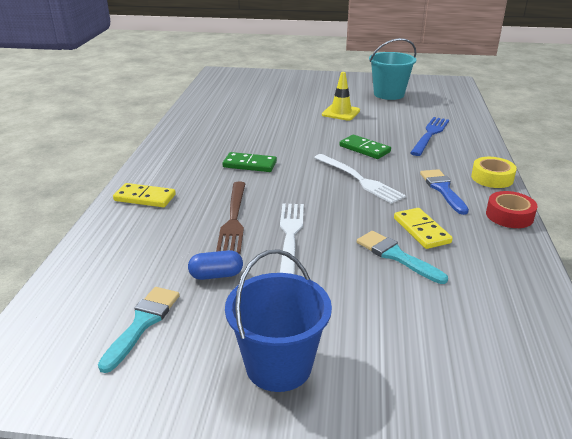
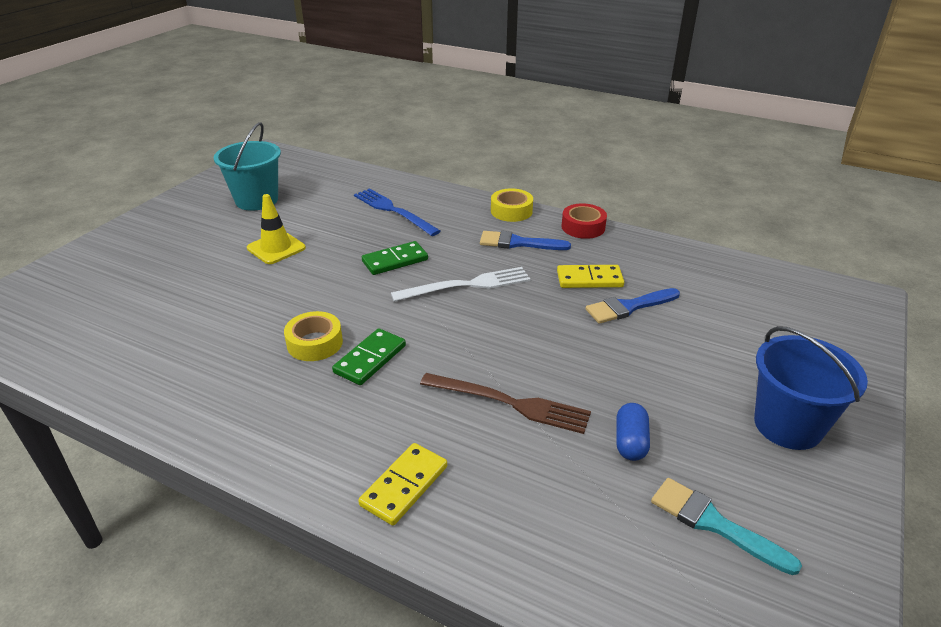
camera: 70 degrees left, 5 degrees up
(254, 146) = (315, 343): none -> yellow tape
(290, 237) = (569, 366): white fork -> none
(396, 256) = (628, 307): turquoise brush -> blue brush

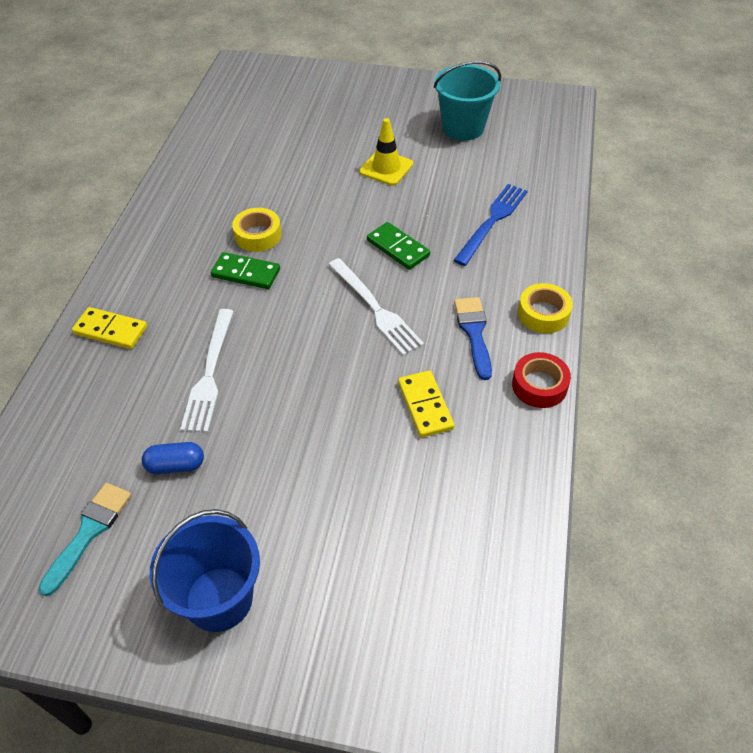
camera: 75 degrees right, 15 degrees up
(510, 403) = (209, 374): brown fork -> white fork
(628, 307) = (383, 446): blue brush -> none

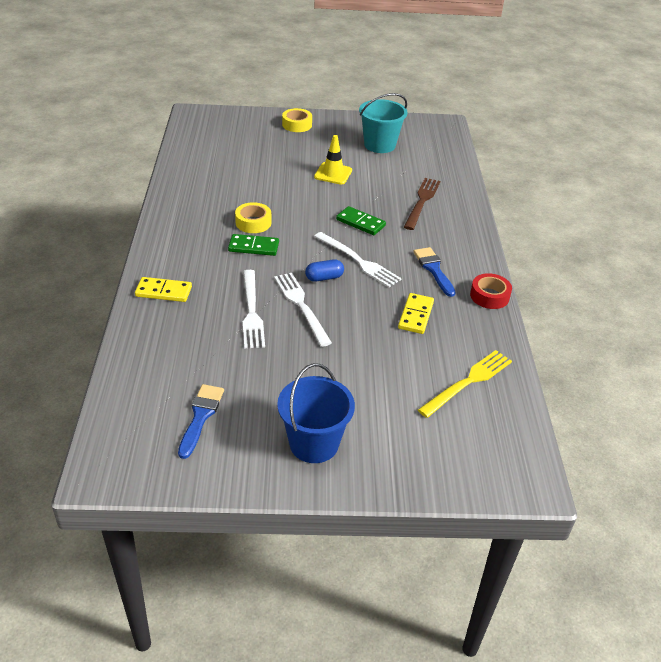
camera: 15 degrees left, 10 degrees down
(89, 532) = (201, 416): turquoise brush -> blue brush
(176, 465) = (249, 369): blue capsule -> blue capsule (324, 278)
(276, 372) = (301, 306): none -> white fork
(425, 405) = (416, 315): yellow domino -> yellow domino turned 45 degrees clockwise
(464, 527) = (468, 382): none -> yellow fork
(492, 221) = (422, 201): blue fork -> brown fork
(543, 314) = (477, 254): yellow tape -> yellow tape (297, 125)

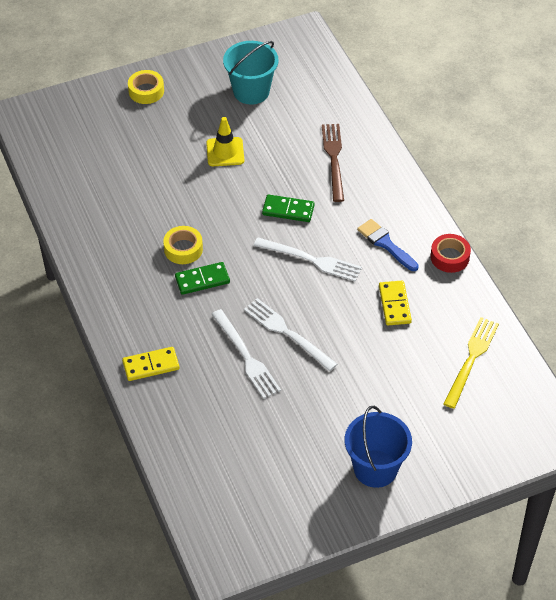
camera: 20 degrees left, 10 degrees up
(201, 416) = (268, 480): blue brush -> none
(324, 278) = (290, 292): blue capsule -> none

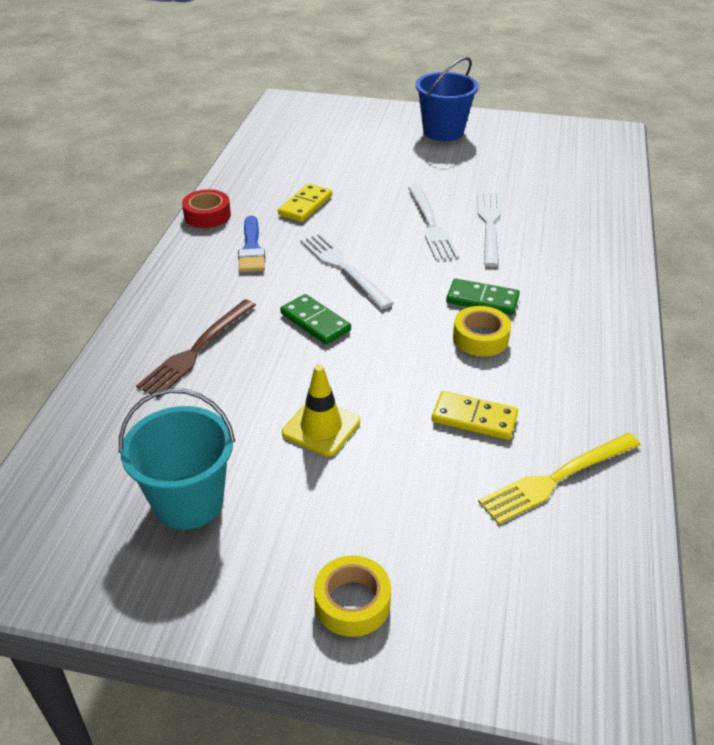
camera: 145 degrees left, 10 degrees down
(151, 365) = (596, 254): yellow domino -> yellow domino (474, 418)
(471, 359) = (289, 153): yellow fork -> yellow fork (556, 478)

